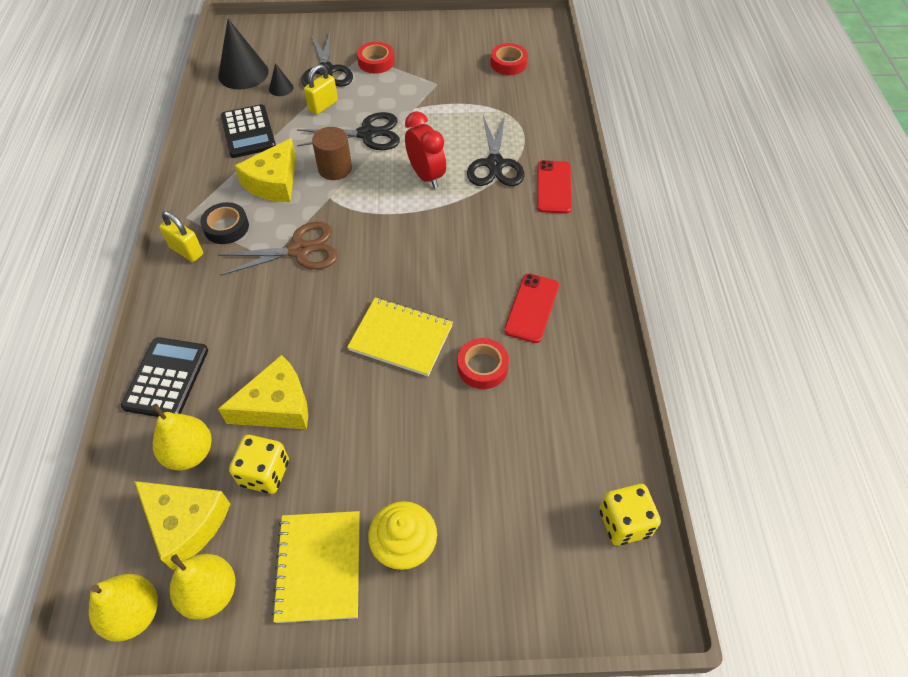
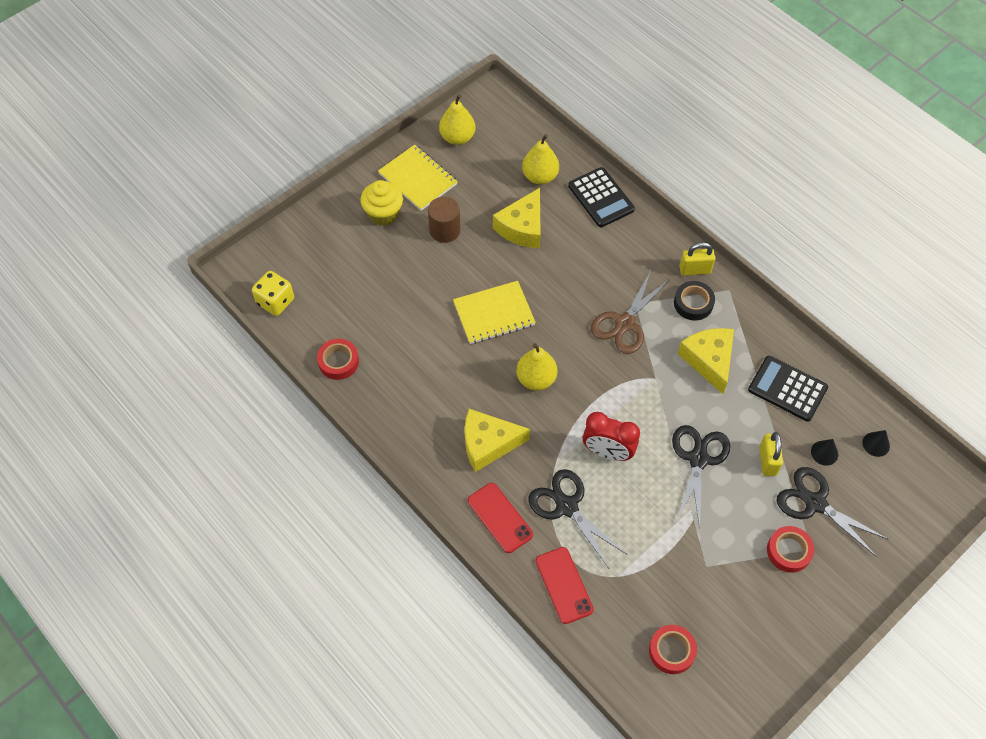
camera: 140 degrees right, 5 degrees up
(134, 613) = (482, 110): yellow pear -> yellow pear (536, 379)
(186, 524) = (502, 151): yellow cheese -> yellow cheese (488, 443)
(243, 73) = (876, 444): black cone -> black cone, size x0.48
(264, 473) = (490, 195): yellow dice -> none
(335, 168) = (682, 406): brown cylinder -> brown cylinder (445, 230)
(367, 134) = (698, 459): black scissors -> black scissors turned 150 degrees clockwise
(482, 367) = (426, 331): red tape -> red tape (338, 362)
(531, 308) = (429, 395): red phone -> red phone (564, 585)

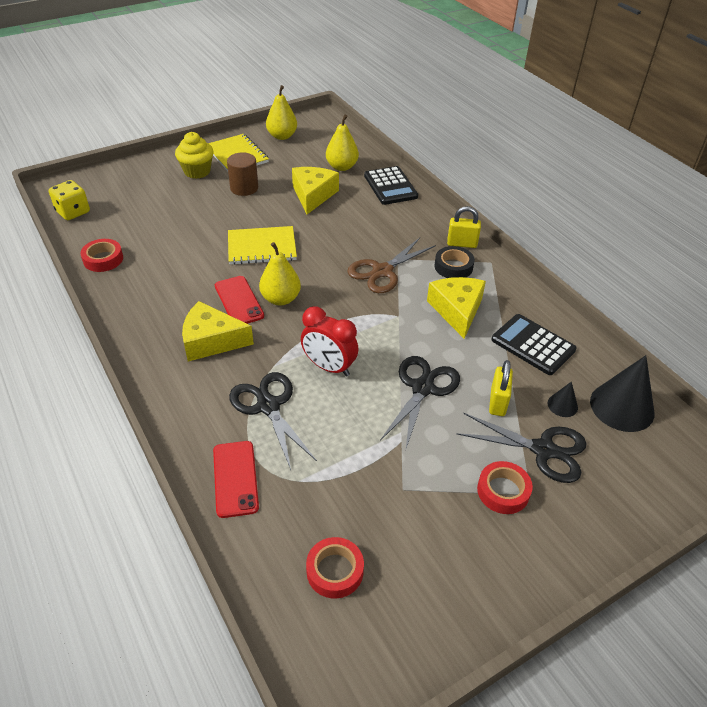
camera: 10 degrees right, 15 degrees down
(500, 518) = (194, 404): red phone -> red phone (239, 301)
(522, 227) = (313, 195): yellow cheese -> yellow cheese turned 150 degrees clockwise
(815, 503) = (543, 450): black scissors -> black scissors turned 150 degrees clockwise
(876, 444) = (622, 407): black cone -> black cone, size x2.08

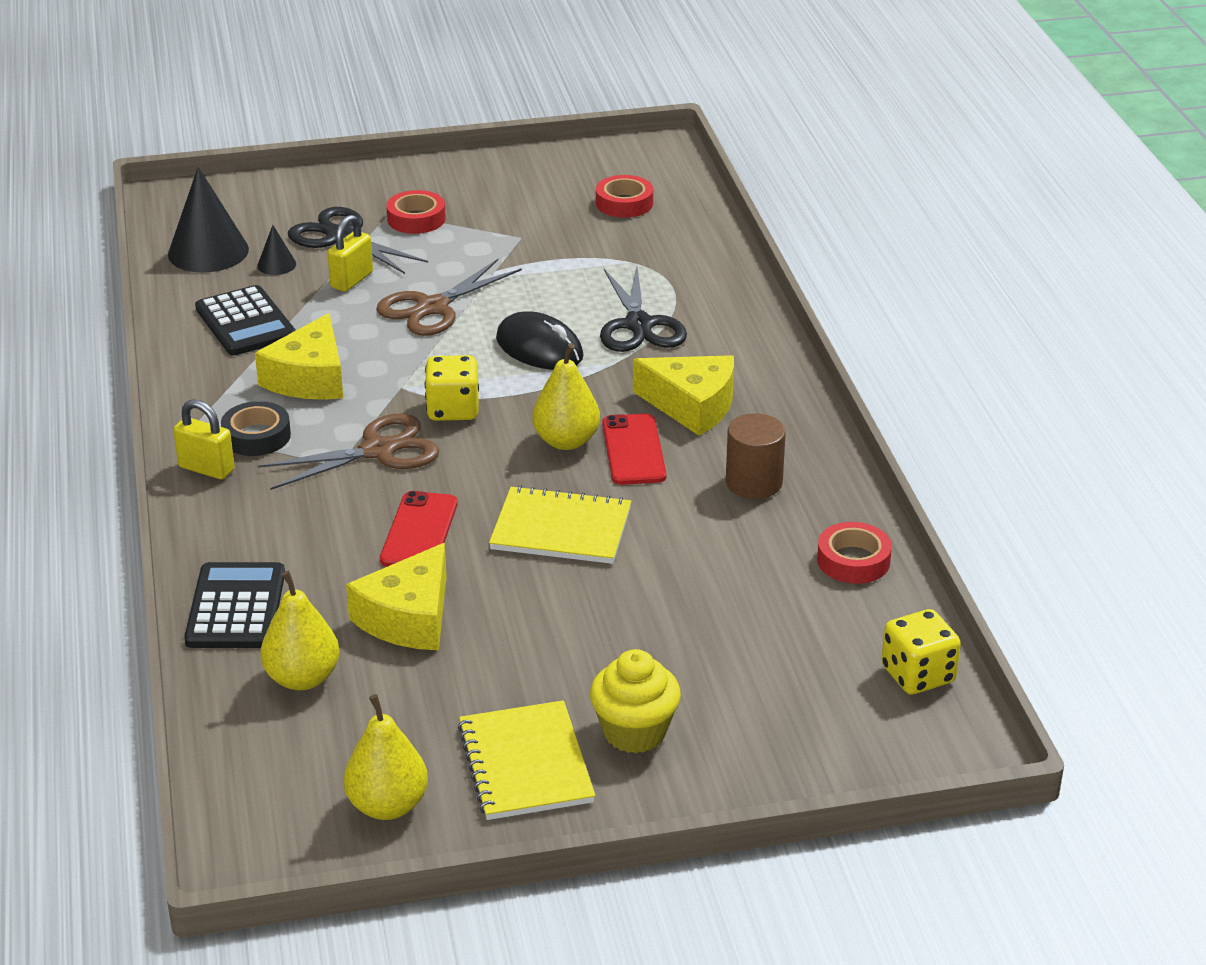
camera: 160 degrees left, 10 degrees down
(235, 478) = (701, 274): red phone -> red phone (419, 532)
(244, 188) = (544, 664): brown cylinder -> brown cylinder (754, 483)
(329, 367) = (539, 348): red clock -> black mouse
(358, 306) = (453, 410): none -> yellow dice
(422, 388) = (433, 308): black scissors -> brown scissors

